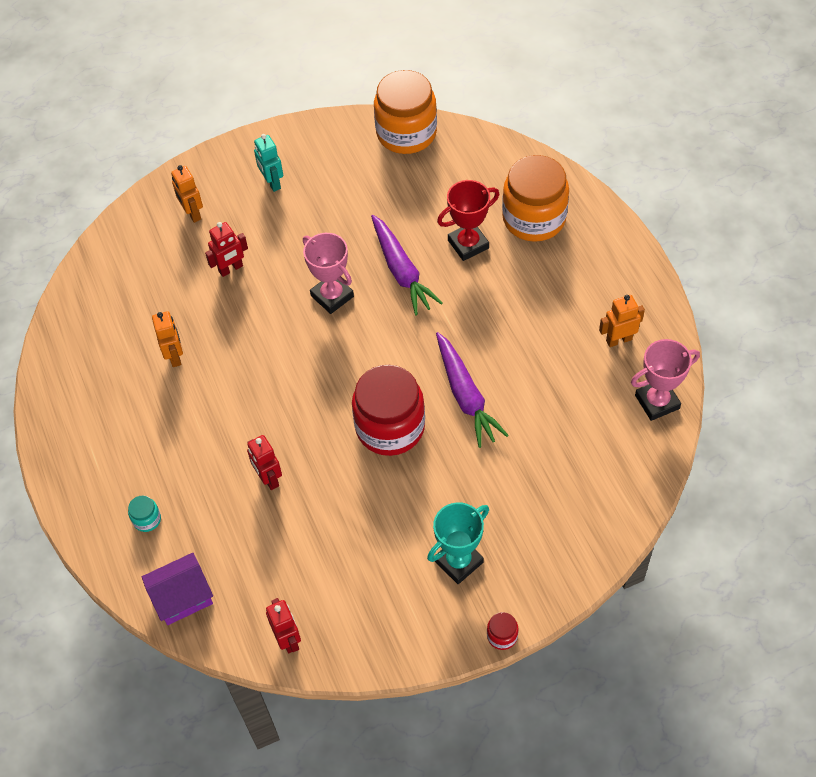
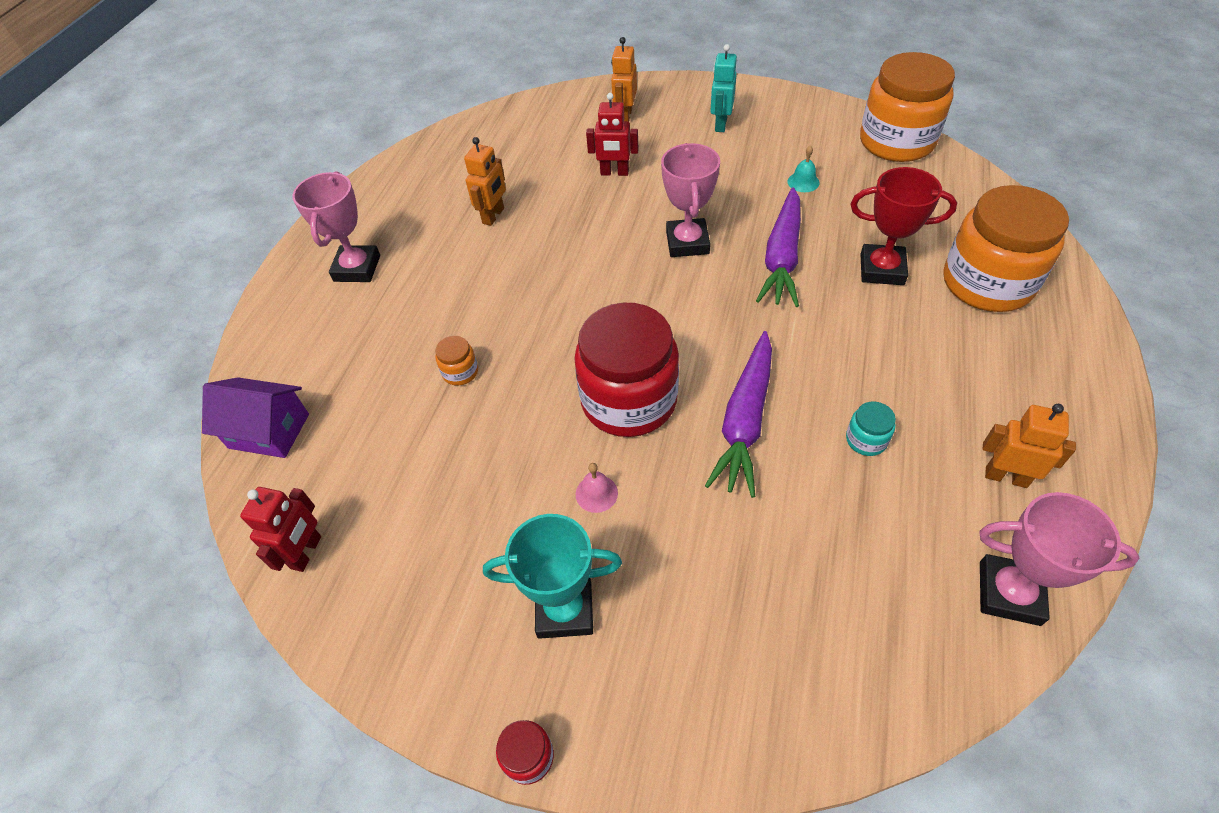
camera: 40 degrees right, 5 degrees down
(115, 457) = (357, 268): none -> pink trophy
(147, 519) = (322, 337): turquoise jar -> turquoise jar (866, 440)
(268, 478) = (460, 372): red robot -> orange jar
(370, 202) = (803, 182): none -> turquoise bell
(420, 492) = (596, 493): none -> pink bell

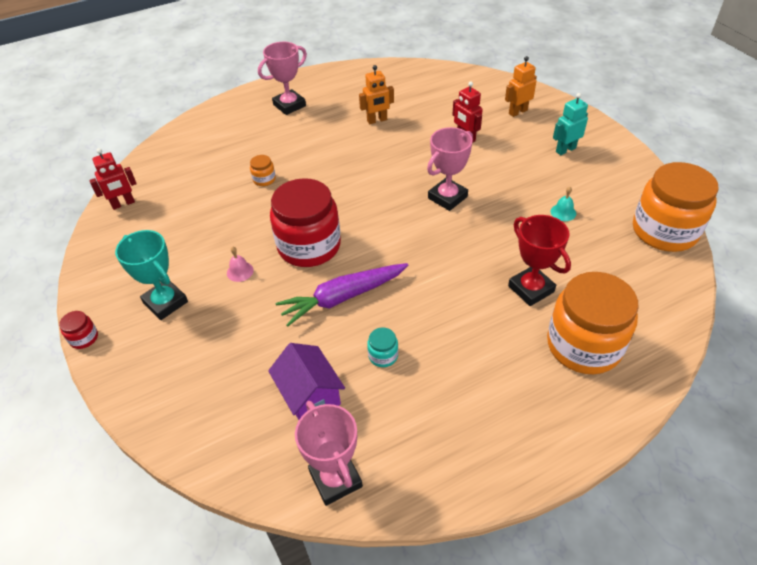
camera: 45 degrees right, 5 degrees down
(269, 431) = (172, 149): purple house -> purple house (309, 395)
(782, 257) = (485, 241): purple carrot -> none
(1006, 477) = (423, 436): orange robot -> none

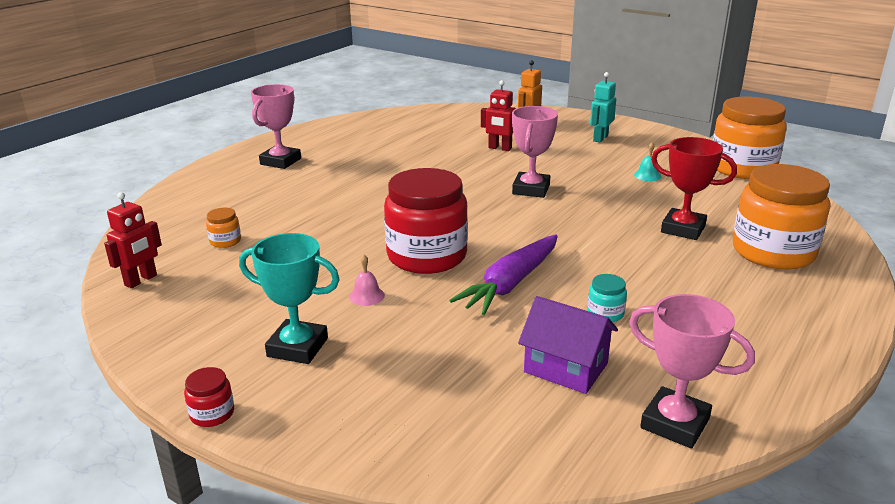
camera: 30 degrees left, 20 degrees down
(264, 179) = (313, 220): orange jar -> orange jar (225, 241)
(377, 120) = (394, 154): orange robot -> none

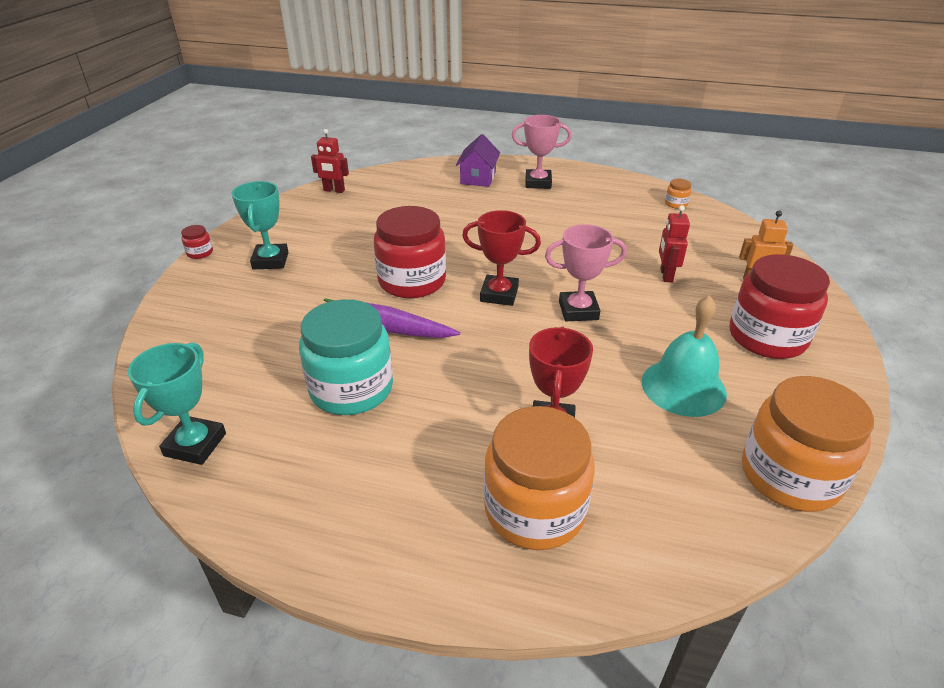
camera: 70 degrees right, 10 degrees up
(225, 241) = (395, 200): orange jar -> orange jar (676, 204)
(366, 296) = (341, 270): pink bell -> none
(483, 217) = (499, 294): none -> red trophy
(566, 368) = (264, 377): purple house -> purple house (478, 178)
(600, 138) = (767, 337): turquoise robot -> red jar
(605, 313) = (351, 389): turquoise jar -> turquoise jar, size x2.49
(647, 175) = (683, 387): turquoise bell -> turquoise bell, size x2.44
(675, 423) = (195, 444): pink trophy -> turquoise trophy

